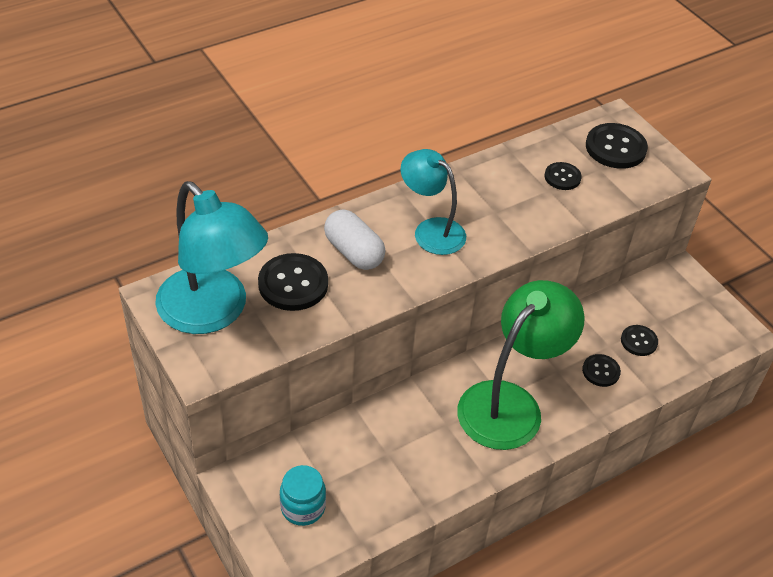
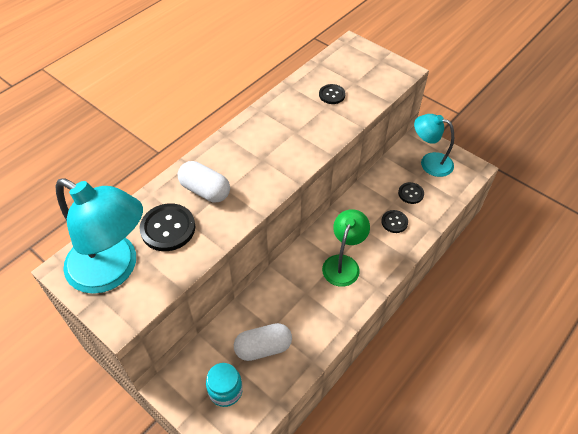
camera: 15 degrees left, 5 degrees up
(367, 472) = (263, 347): none -> white capsule
(431, 230) = (255, 158): turquoise lamp -> turquoise lamp (429, 162)
(510, 403) = (343, 263): green lamp -> green lamp, size x0.62
(615, 148) = (359, 65): black button -> none

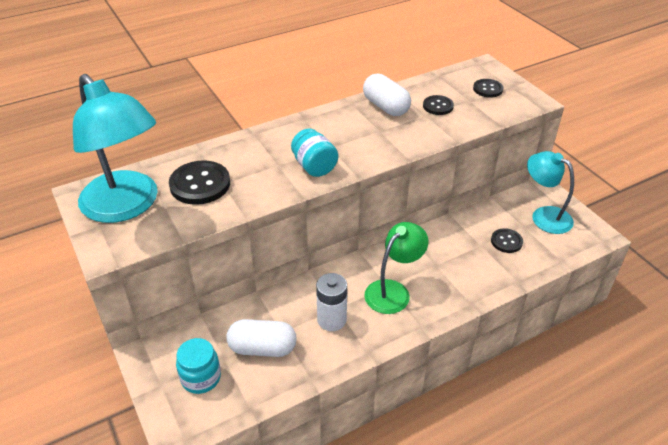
camera: 20 degrees right, 10 degrees down
(205, 190) = (256, 161): white capsule -> white capsule (385, 107)
(258, 183) = (314, 167): none -> turquoise jar
(307, 304) = (331, 320): none -> white battery
(394, 222) = (473, 265): black button -> black button (487, 89)

